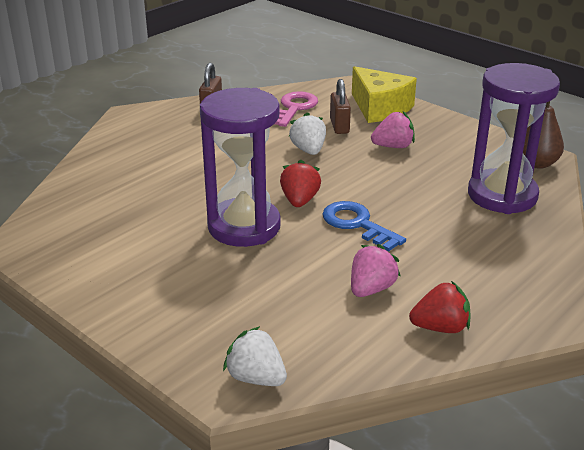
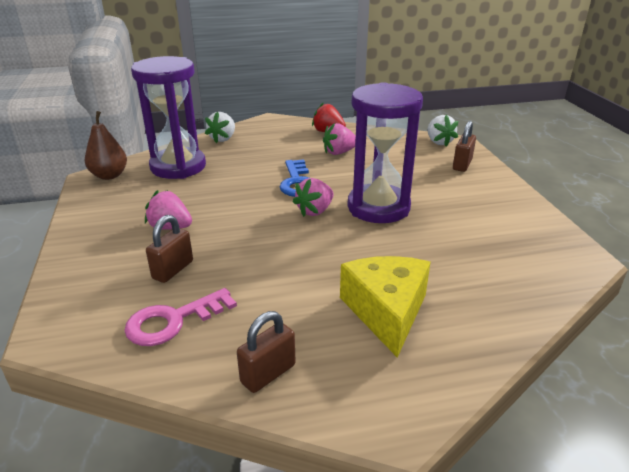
camera: 145 degrees left, 0 degrees up
(191, 334) = (462, 165): none -> brown padlock
(299, 201) = (315, 211): red strawberry -> pink strawberry
(308, 150) = (244, 253): white strawberry -> white strawberry (223, 139)
(380, 108) = (94, 276): yellow cheese -> yellow cheese (386, 311)

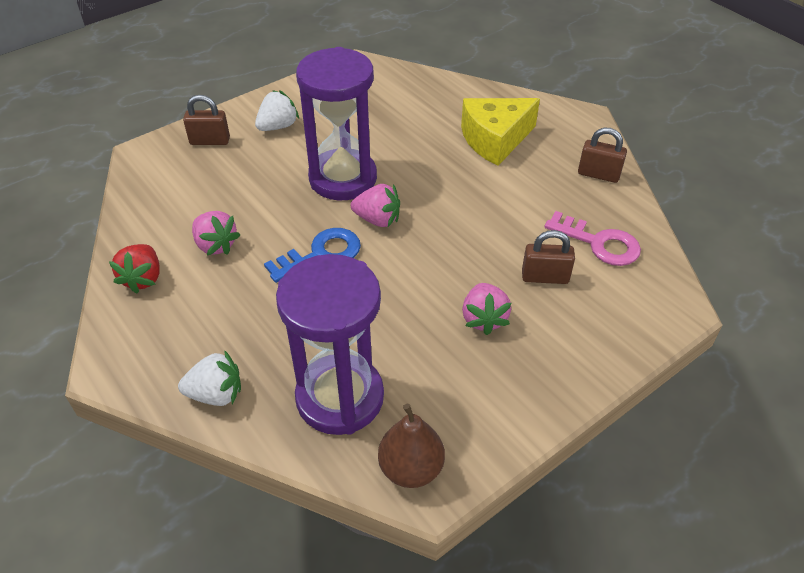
camera: 115 degrees left, 15 degrees up
(439, 142) = (147, 168): white strawberry -> white strawberry (278, 126)

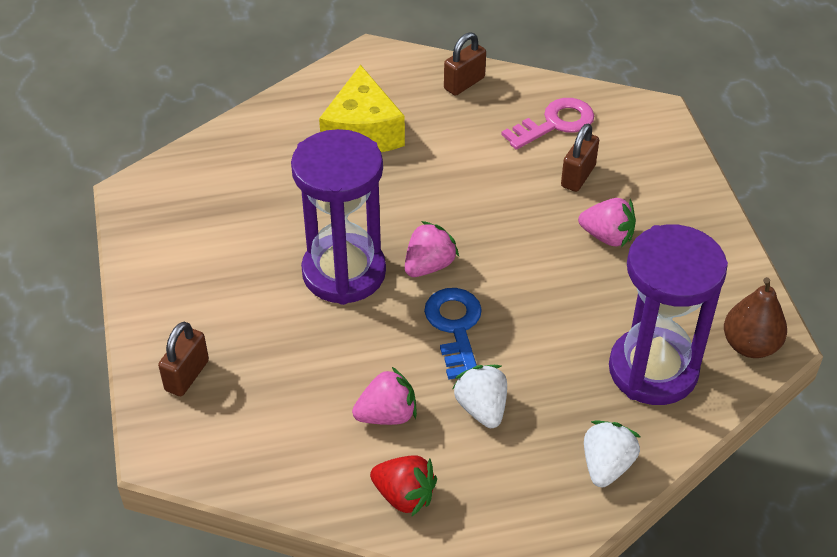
camera: 65 degrees left, 0 degrees up
(278, 126) = (205, 302): white strawberry -> white strawberry (482, 408)

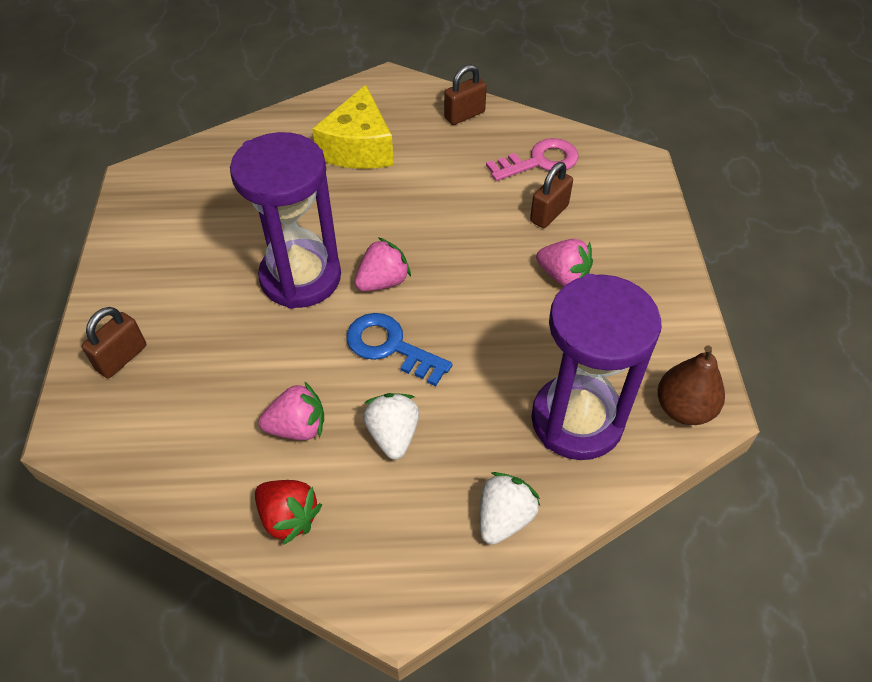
camera: 10 degrees right, 5 degrees up
(455, 327) = (390, 347): blue key -> blue key turned 60 degrees counterclockwise

